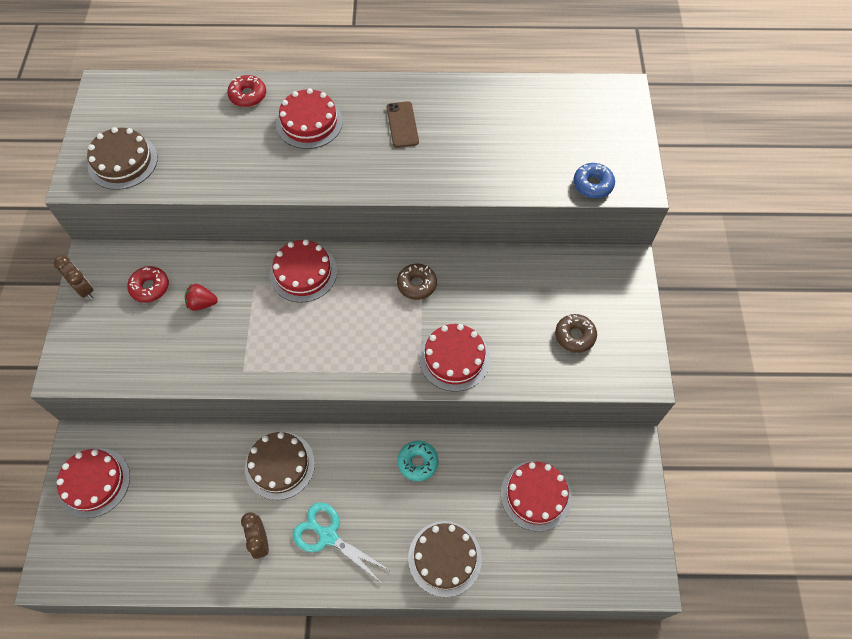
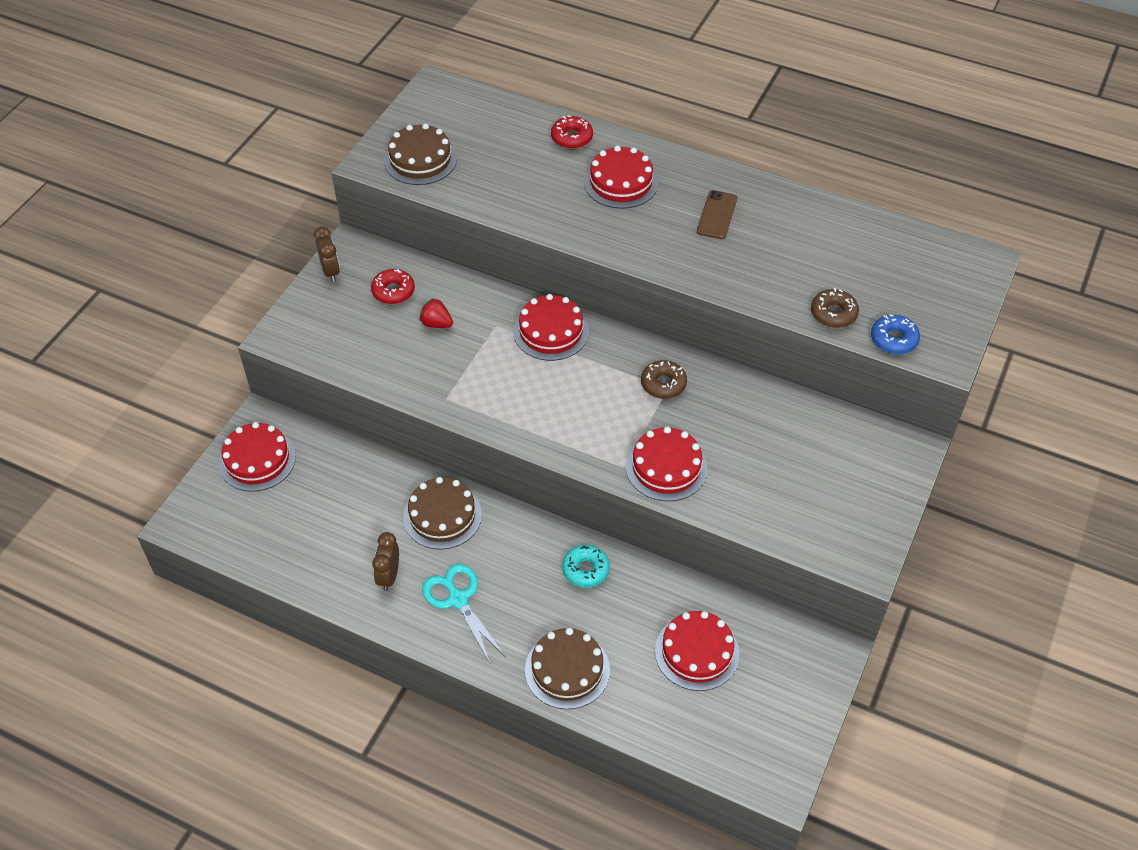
camera: 25 degrees right, 10 degrees down
(575, 336) = (810, 495): brown donut -> brown donut (833, 314)

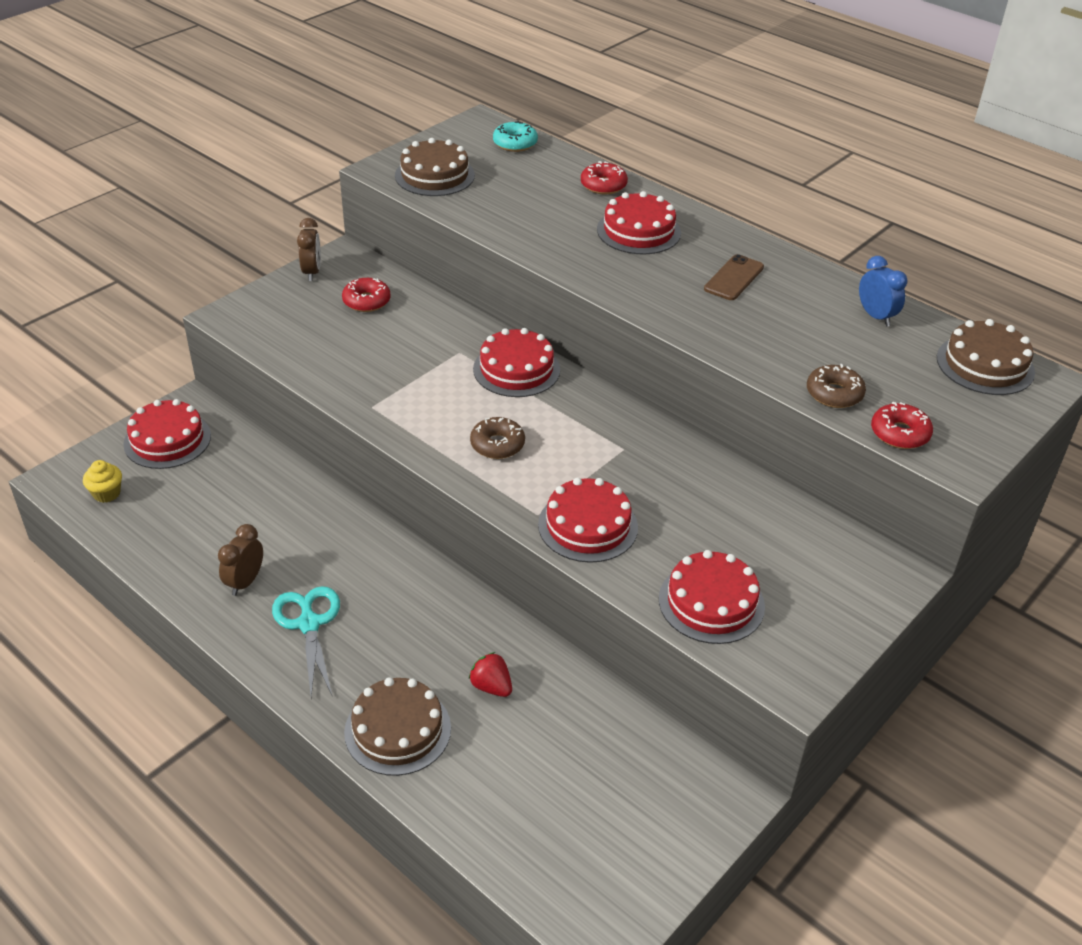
camera: 15 degrees right, 10 degrees down
(230, 525) = (106, 493): none -> yellow cupcake
(436, 324) = (396, 338): red strawberry -> red strawberry (491, 686)
(442, 516) = (333, 536): brown cake -> brown cake (985, 365)
(585, 570) = (467, 629): turquoise donut -> turquoise donut (515, 143)
(663, 384) = (620, 444): brown donut -> brown donut (497, 444)
(697, 652) = (561, 751): red cake -> red cake (711, 602)
(841, 228) = (875, 316): none -> blue clock
(894, 339) = (899, 433): blue donut -> red donut

